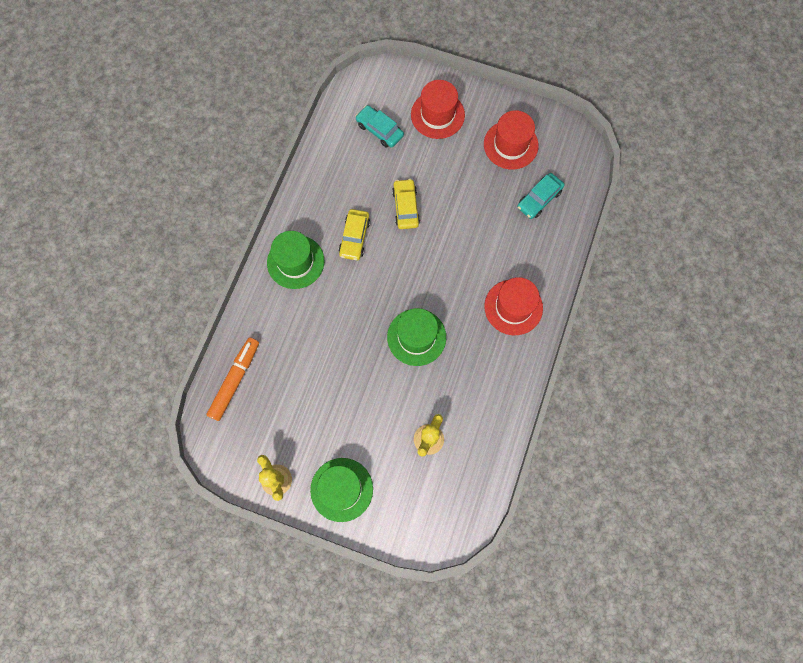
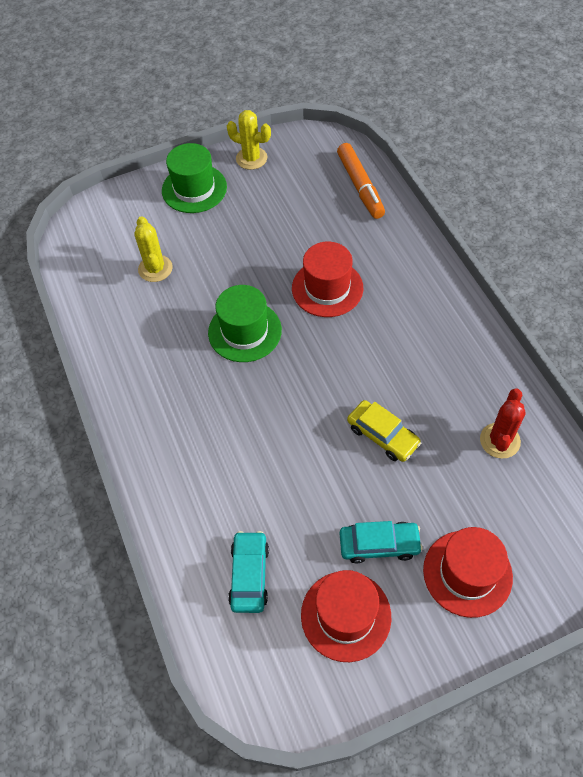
camera: 140 degrees right, 15 degrees down
(295, 262) = (423, 300): green hat -> none
(352, 154) = (499, 440): none -> red cactus
(354, 237) = (397, 364): yellow car -> none
(379, 130) = (505, 493): turquoise car -> turquoise car (379, 545)
(513, 307) = (175, 432): red hat -> red hat (327, 288)

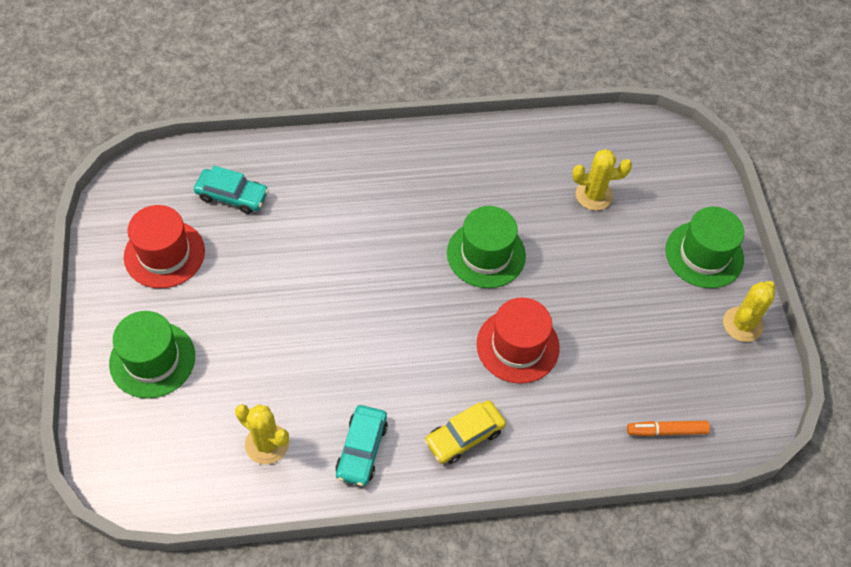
camera: 100 degrees right, 0 degrees up
(360, 186) = (666, 431): orange marker -> orange marker, size x0.64
(379, 545) = (212, 299): turquoise car -> turquoise car (361, 449)
(382, 435) = (318, 338): yellow car -> yellow car (464, 436)
(467, 573) = (152, 359): red hat -> green hat
(499, 440) = (267, 444): red cactus -> yellow cactus

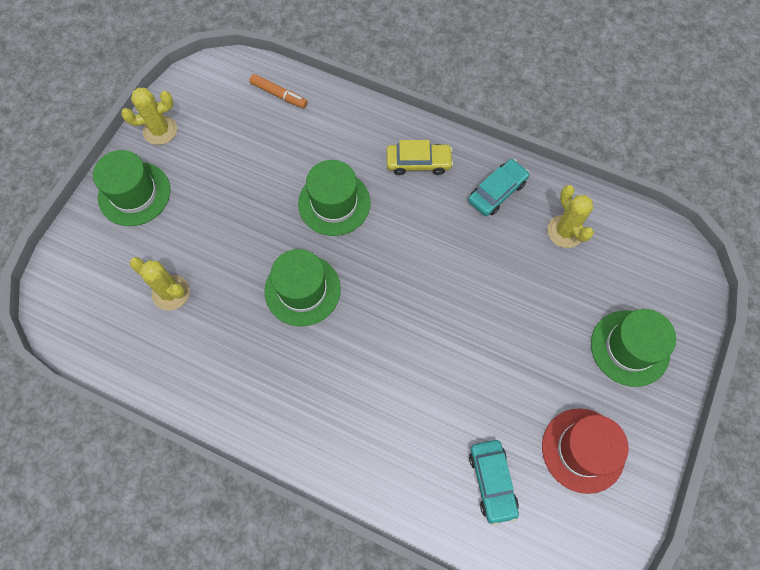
camera: 145 degrees left, 10 degrees up
(232, 196) = (492, 482): turquoise car -> turquoise car turned 150 degrees counterclockwise
(517, 346) = (334, 203): red hat -> green hat

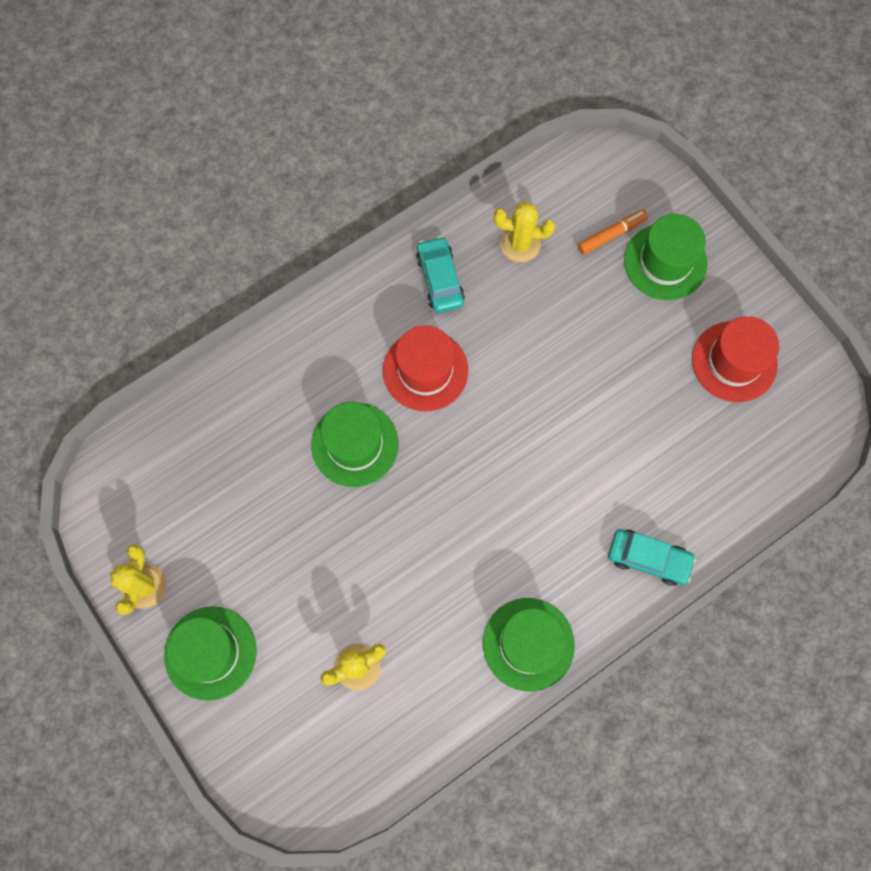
camera: 60 degrees left, 5 degrees up
(279, 95) = (182, 431): orange marker -> orange marker (611, 234)
(302, 290) = (434, 528): green hat -> green hat (528, 644)
(418, 162) = (360, 334): yellow car -> none
(419, 219) = (425, 370): none -> red hat
(492, 482) = (720, 457): turquoise car -> turquoise car (648, 558)

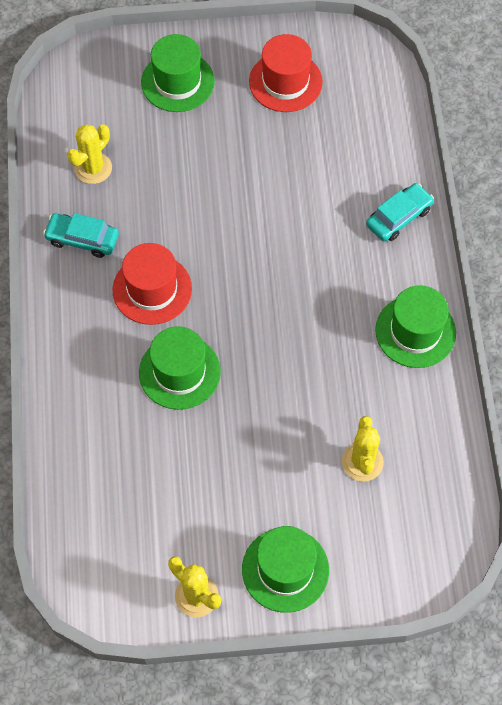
camera: 60 degrees left, 10 degrees down
(611, 234) = (130, 104): orange marker -> none

